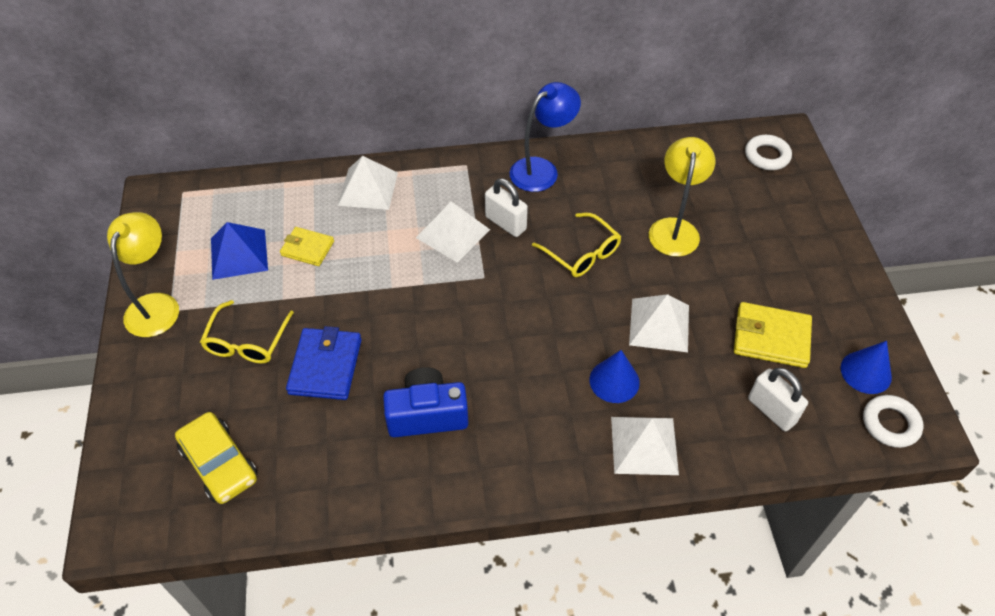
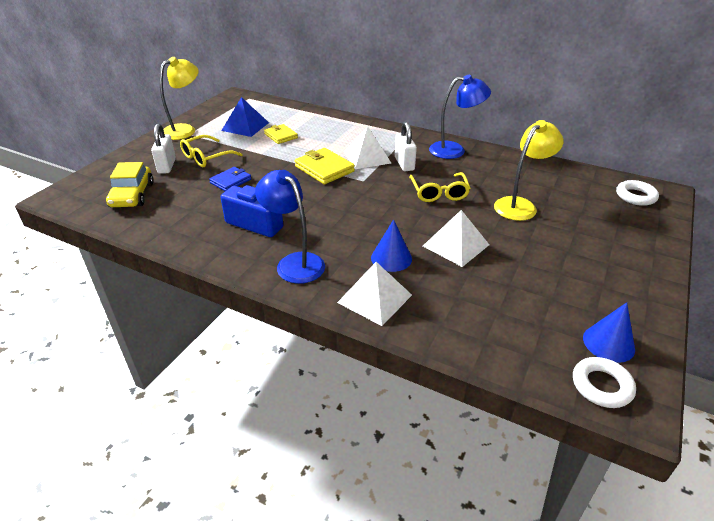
camera: 35 degrees right, 15 degrees down
(325, 366) = (230, 181): blue wallet -> blue wallet, size x0.65
(368, 188) = (341, 125): white pyramid -> none
(524, 448) = (294, 262): none -> blue lamp
(771, 338) = (539, 287): yellow wallet -> yellow wallet (324, 169)
(771, 410) = (496, 326): white padlock -> white padlock (167, 166)

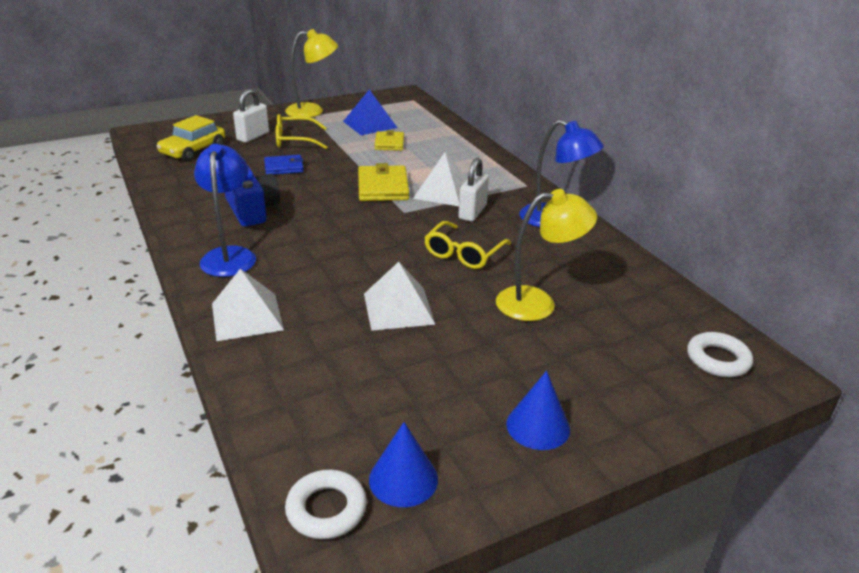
camera: 35 degrees right, 5 degrees down
(391, 258) = (317, 290): blue cone -> blue cone (538, 426)

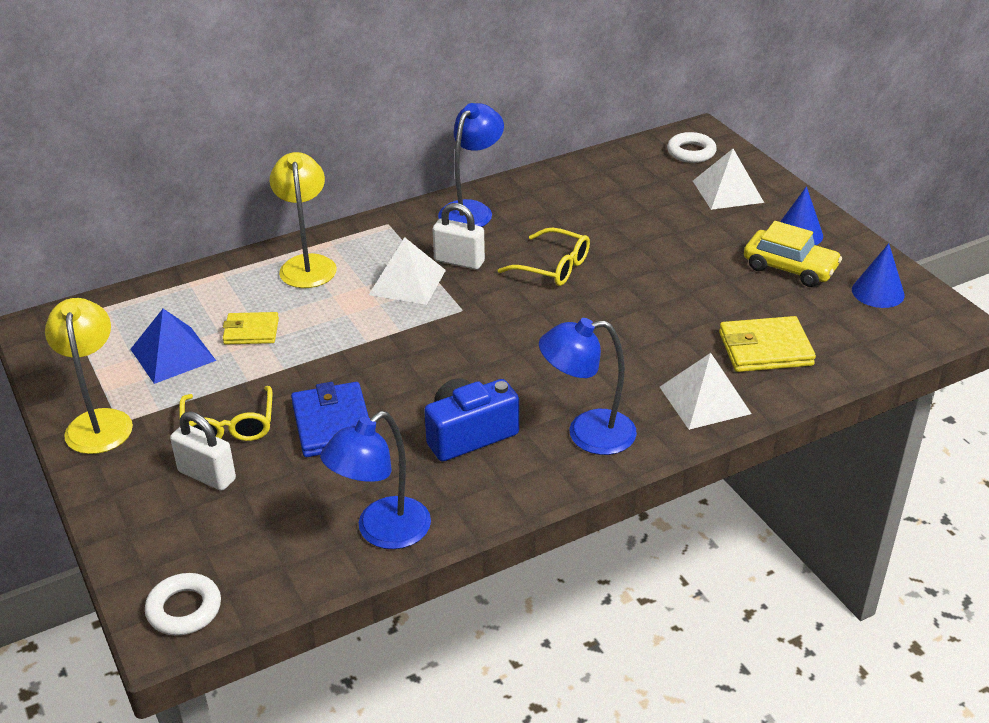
camera: 90 degrees left, 5 degrees up
(174, 181) = (382, 532): none -> blue lamp
(193, 150) = (260, 536): yellow car -> yellow car (790, 268)
(284, 167) = (332, 424): blue wallet -> blue wallet, size x1.55
(326, 509) = (921, 324): white ring -> white ring (184, 609)
(383, 187) = (396, 329): yellow wallet -> yellow wallet (765, 349)
(398, 308) = (664, 304): white pyramid -> white pyramid (728, 191)
(538, 303) = (634, 227): yellow lamp -> yellow lamp (307, 264)

